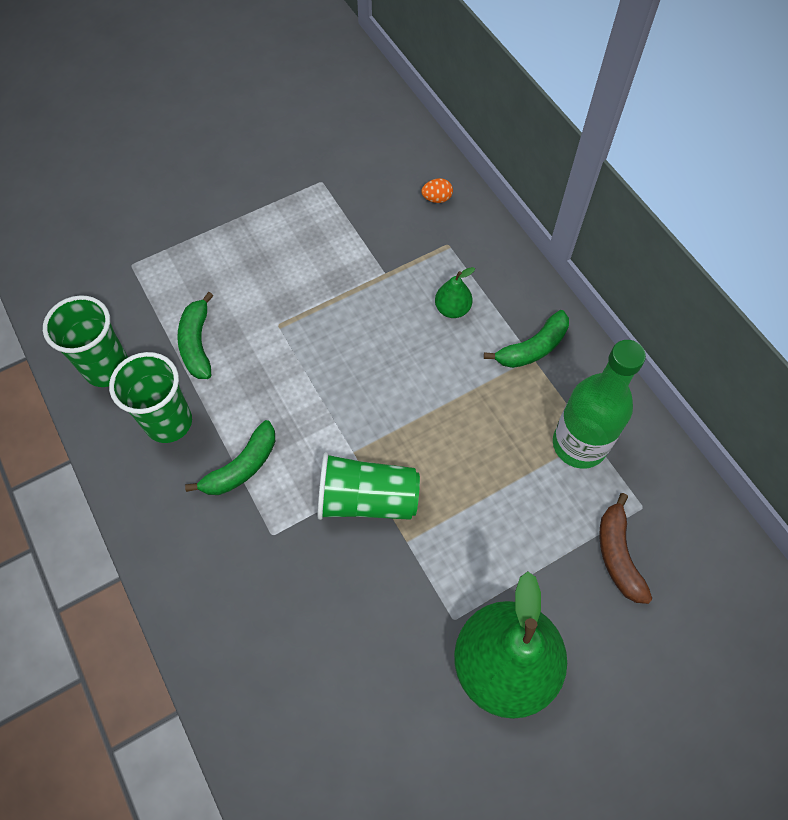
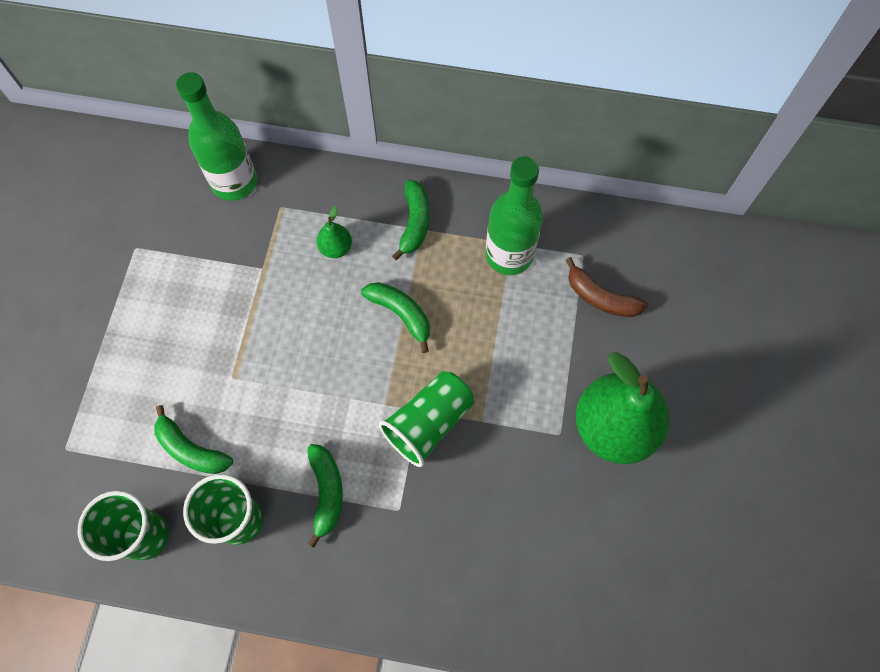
camera: 50 degrees left, 5 degrees up
(436, 199) = (234, 182): orange egg -> green bottle
(442, 402) = (401, 314): none -> green banana

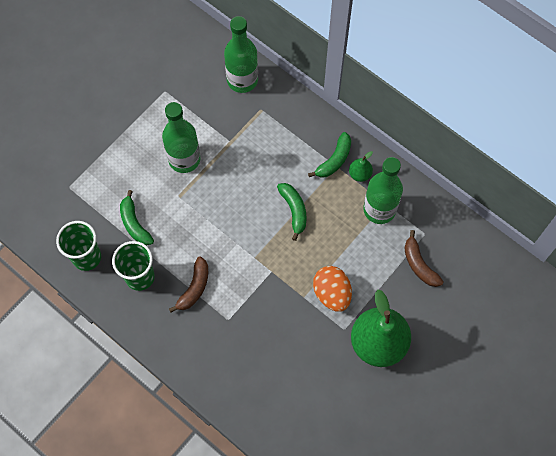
camera: 30 degrees right, 0 degrees up
(213, 324) = (184, 159): none -> green bottle
(326, 492) = (194, 288): green banana -> brown banana
(336, 248) = (279, 151): green pear -> green pear (360, 174)
(428, 423) = (272, 281): green cup -> none
(515, 396) = (332, 293): none -> orange egg

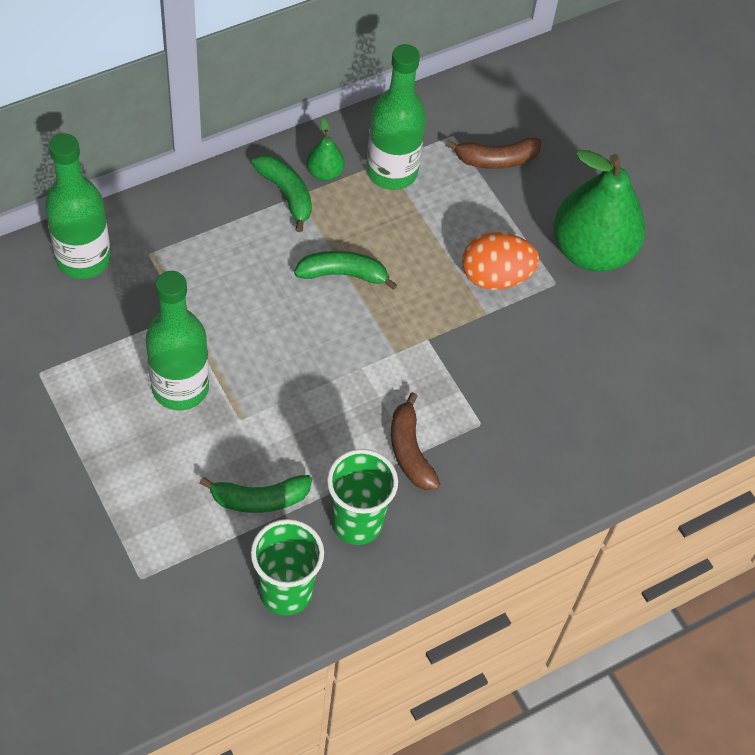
camera: 75 degrees left, 10 degrees down
(194, 288) = (410, 451): brown banana -> brown banana turned 150 degrees counterclockwise

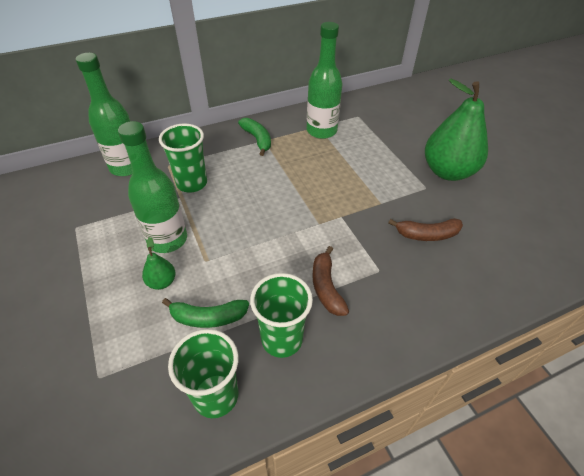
camera: 10 degrees right, 10 degrees down
(195, 287) = (192, 183): none -> green cup
(325, 173) = (281, 130): green pear -> green pear (162, 282)
(343, 274) = (287, 179): green banana -> none
(495, 277) = (386, 183): orange egg -> none
(496, 160) = (384, 127): brown banana -> brown banana (427, 235)

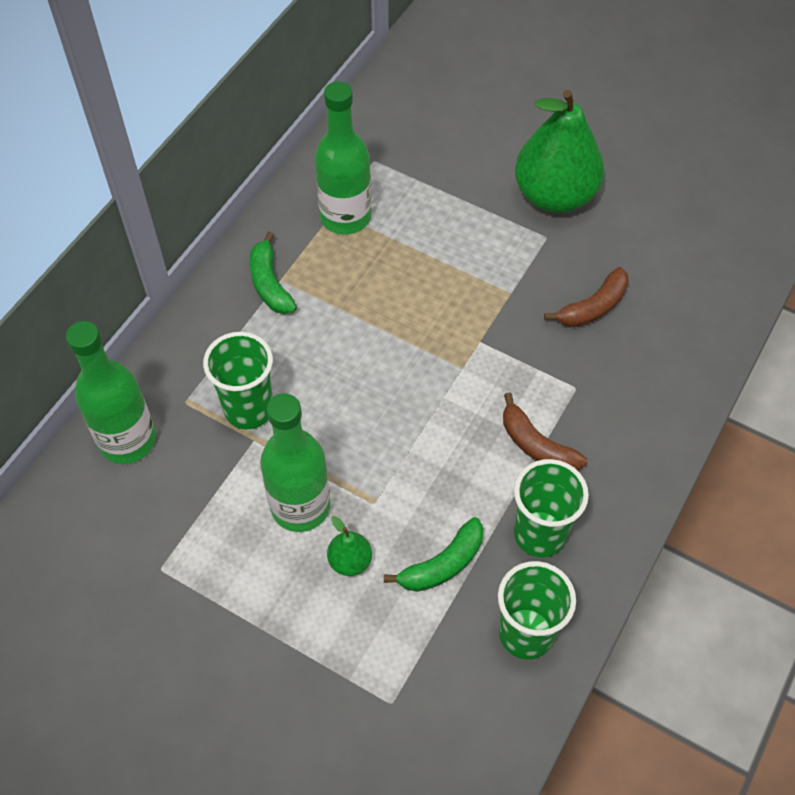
camera: 35 degrees left, 10 degrees up
(257, 139) = (270, 283): green banana -> green banana turned 135 degrees counterclockwise

